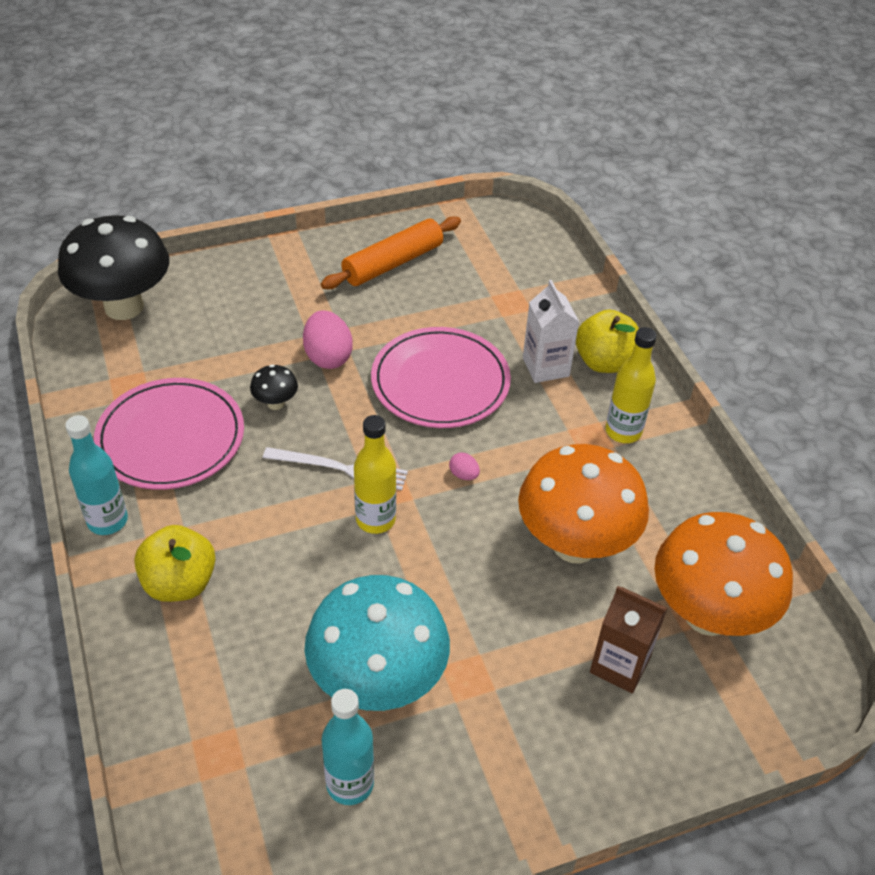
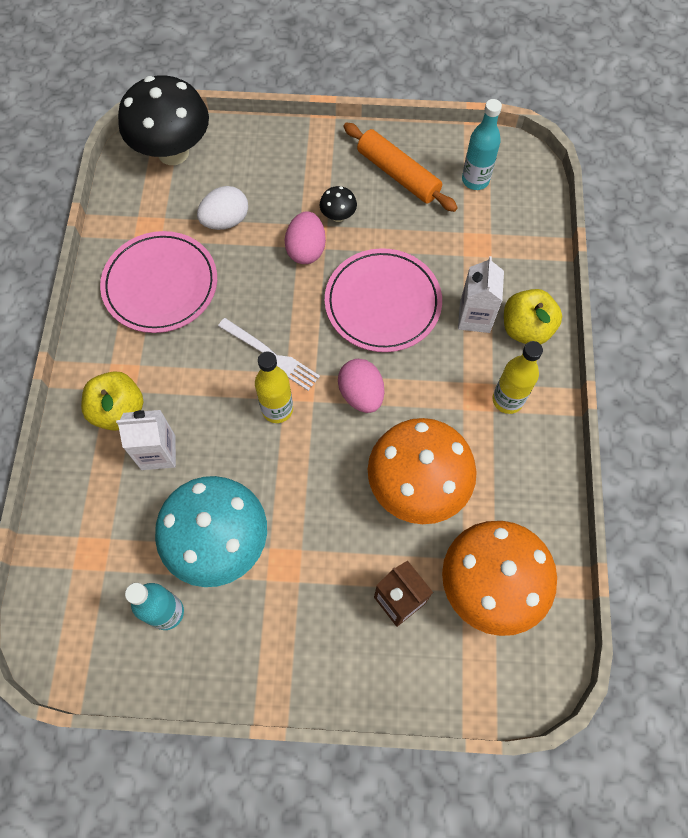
camera: 25 degrees right, 20 degrees up
(107, 521) = (90, 341): turquoise bottle -> turquoise bottle (475, 180)
(220, 354) = (225, 220): none -> white egg
(252, 611) = (158, 452): none -> white carton
(276, 403) = (248, 280): black mushroom -> black mushroom (338, 216)
(393, 263) = (398, 174): orange rolling pin -> orange rolling pin turned 60 degrees clockwise
(463, 475) = (361, 394): pink egg -> pink egg, size x2.06

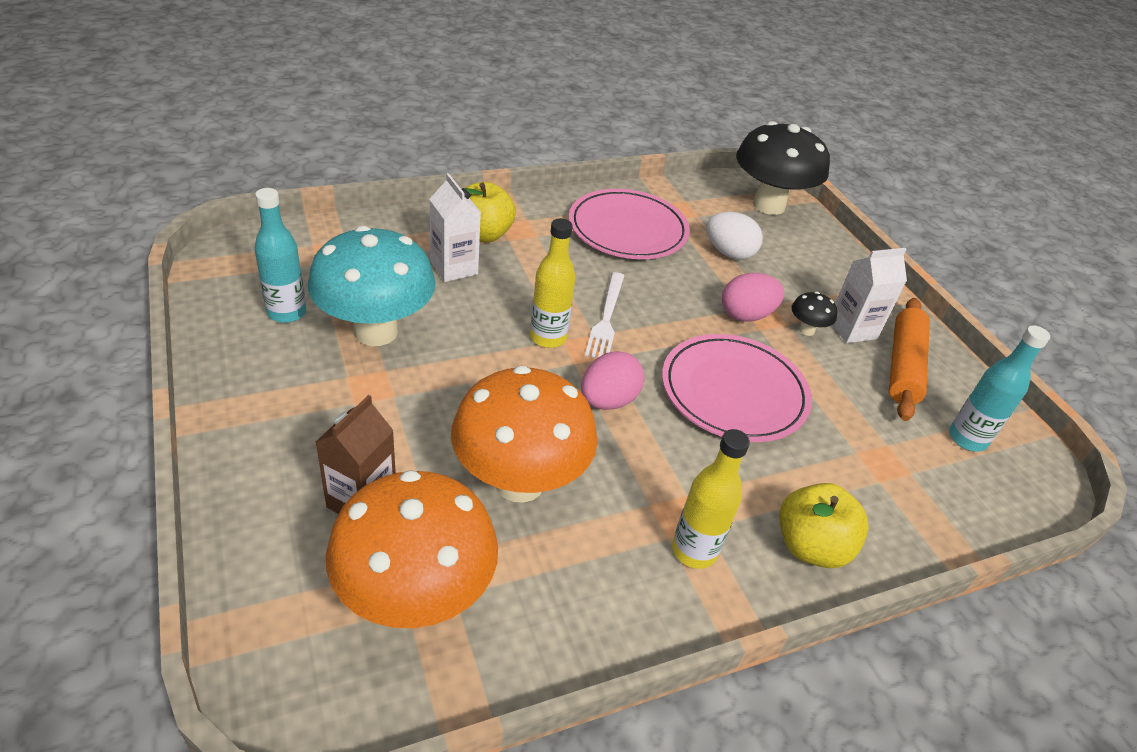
camera: 60 degrees right, 25 degrees down
(474, 317) = (783, 484): white carton -> white carton (852, 329)

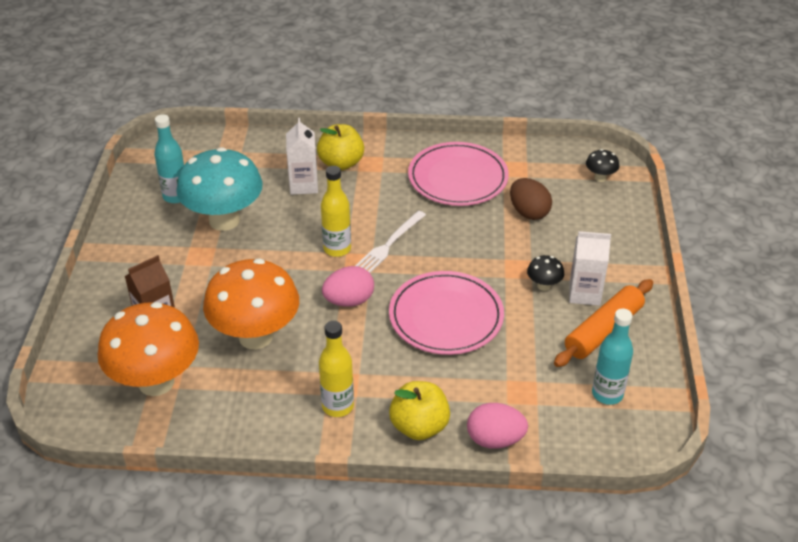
camera: 30 degrees right, 0 degrees up
(728, 253) = (528, 212): white egg -> brown egg
(746, 315) = (502, 264): pink egg -> pink egg (495, 440)
(768, 205) = (600, 178): black mushroom -> black mushroom, size x0.41

